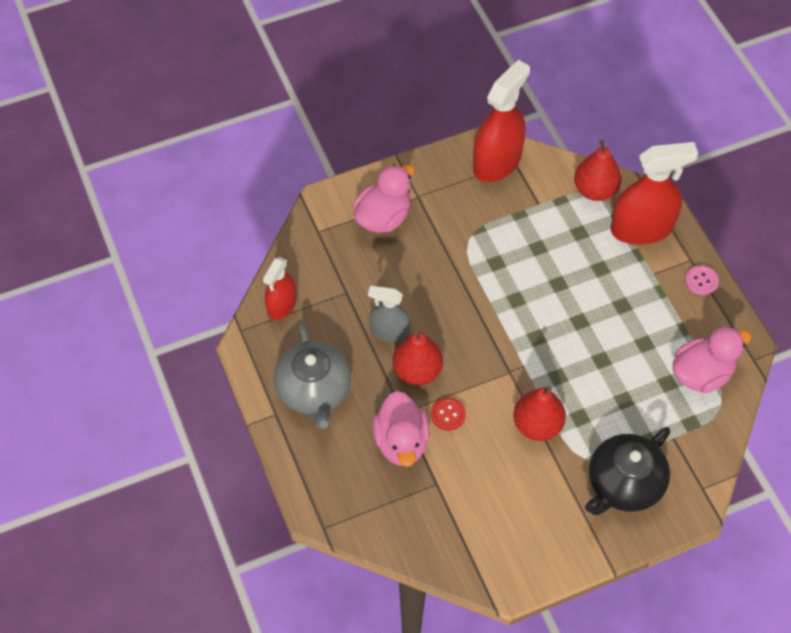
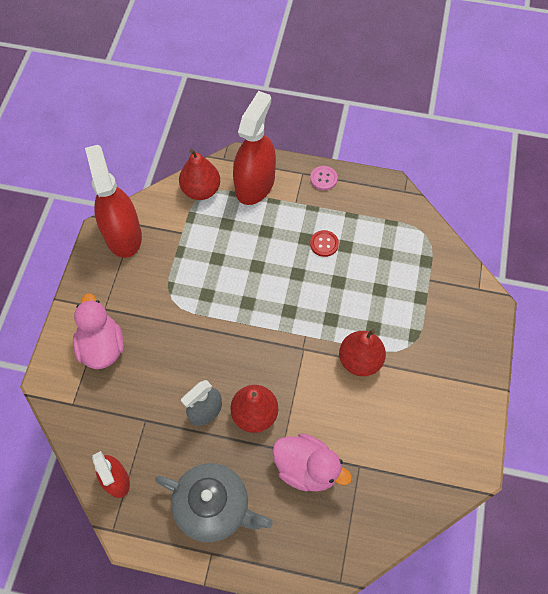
camera: 55 degrees left, 5 degrees up
(448, 414) = (307, 417): red button -> red button (324, 244)
(624, 484) = (444, 336): black teapot -> none
(701, 374) = (393, 228): pink duck -> none

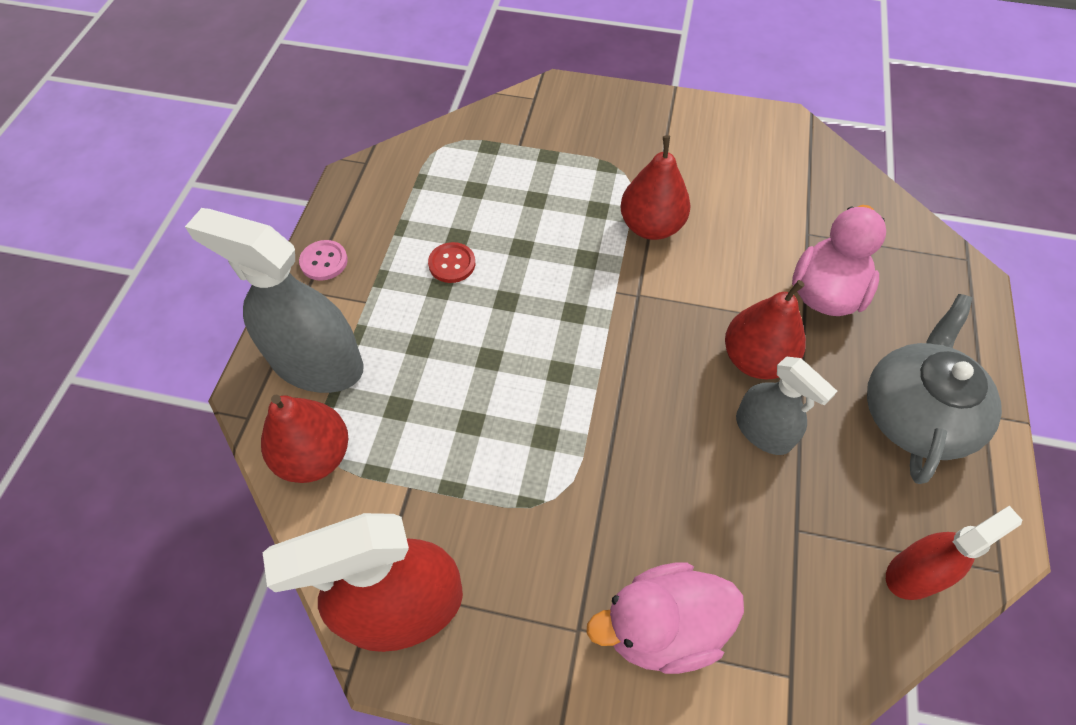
camera: 90 degrees left, 5 degrees down
(255, 184) = (317, 363): red spray bottle -> grey spray bottle

